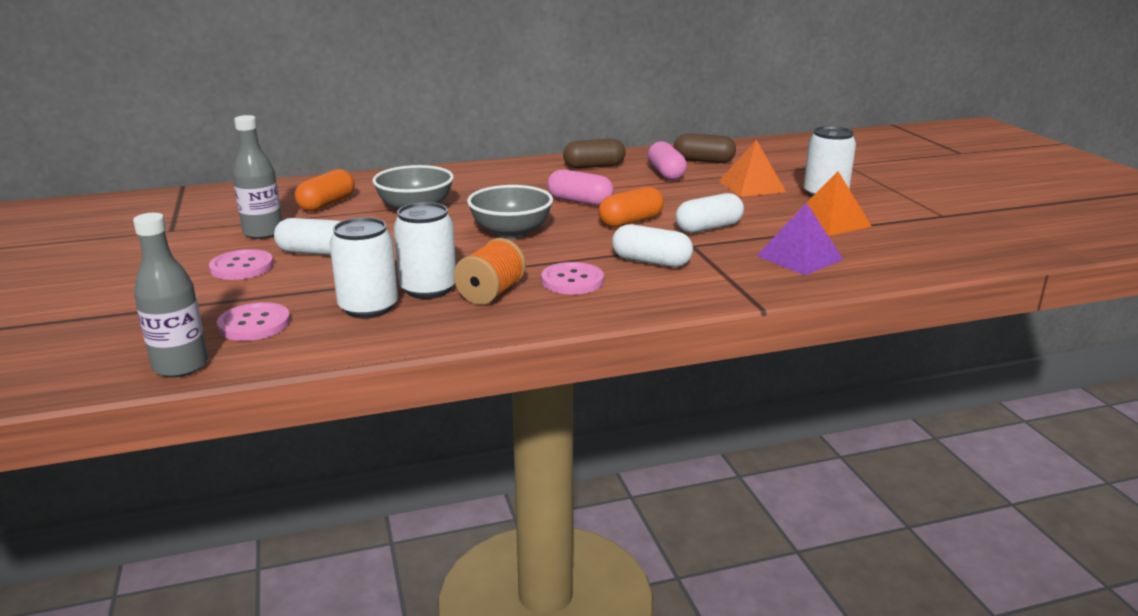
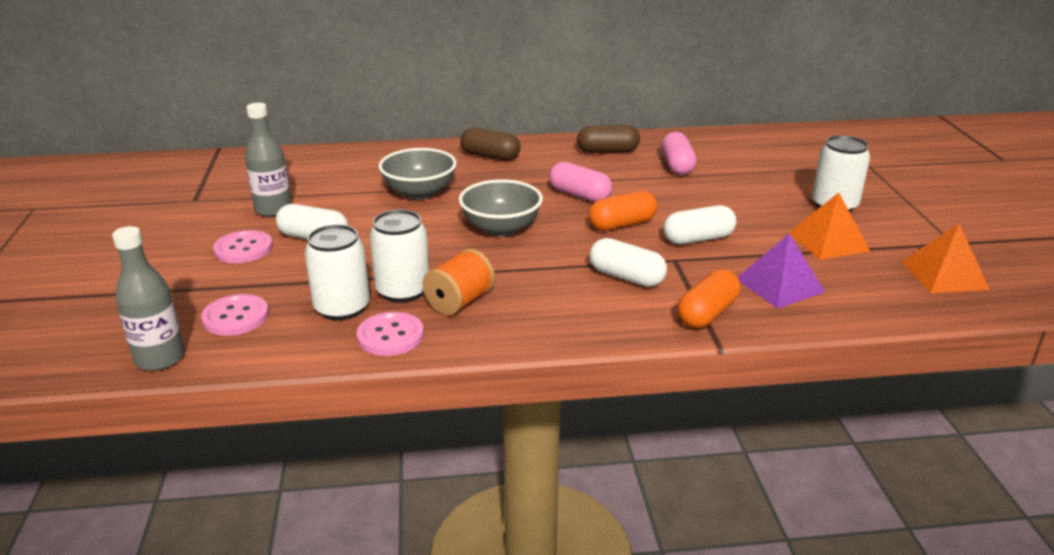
camera: 10 degrees right, 5 degrees up
(327, 204) = (340, 180): orange capsule -> orange capsule (707, 313)
(572, 281) = (541, 293): pink button -> pink button (390, 336)
(703, 161) = (721, 152): brown capsule -> brown capsule (490, 156)
(752, 186) = (760, 188): orange pyramid -> orange pyramid (944, 275)

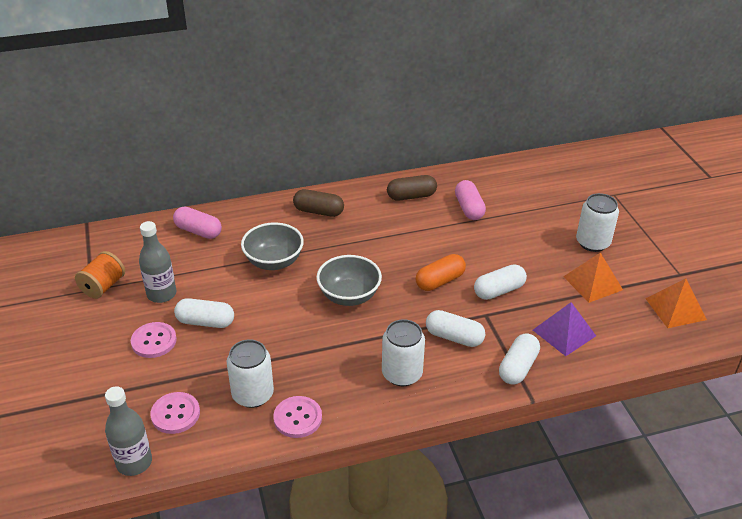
camera: 10 degrees left, 10 degrees up
(403, 291) = (293, 371): white can -> white can (402, 374)
(460, 301) = (338, 377): orange spool -> orange spool (103, 286)
(580, 195) = (400, 251): pink capsule -> pink capsule (198, 231)
(707, 313) = (518, 367): orange capsule -> white capsule

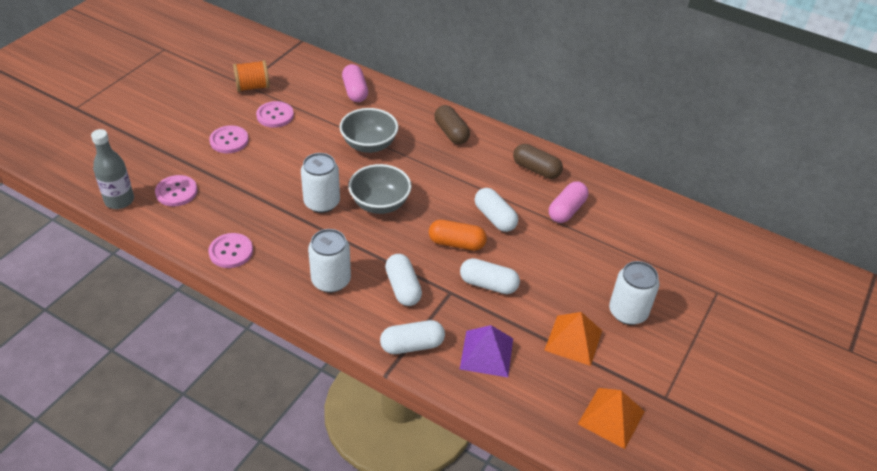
camera: 45 degrees right, 5 degrees up
(161, 294) = (275, 115): grey bottle -> pink button
(205, 322) = (272, 151): white capsule -> white capsule (494, 218)
(253, 394) = (230, 216): white can -> white can (322, 202)

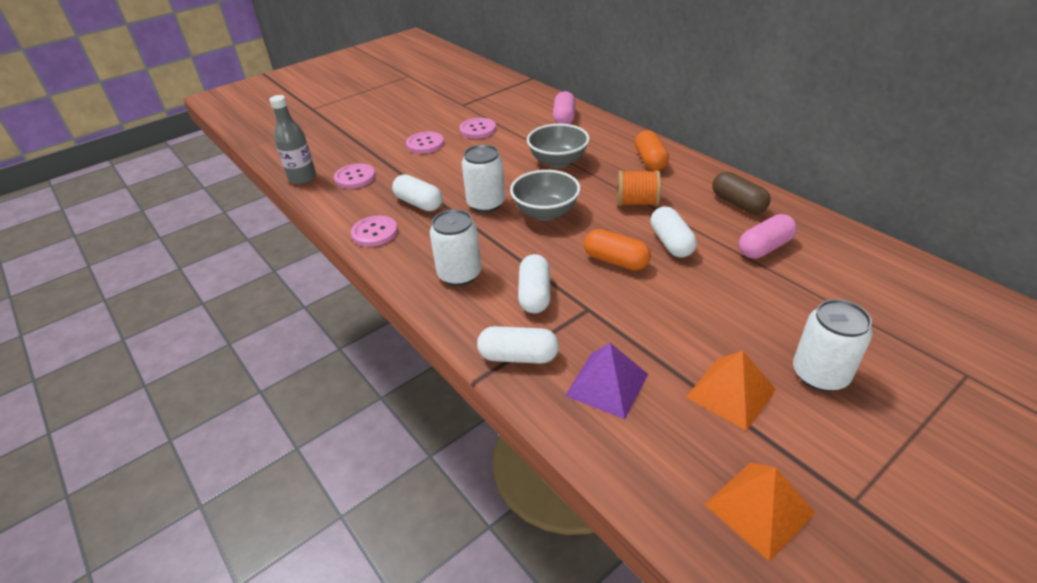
camera: 25 degrees right, 5 degrees down
(252, 87) = (469, 107): orange spool -> orange spool (636, 202)
(451, 133) = (650, 160): brown capsule -> orange capsule
(488, 284) = (638, 309): white capsule -> white capsule (419, 203)

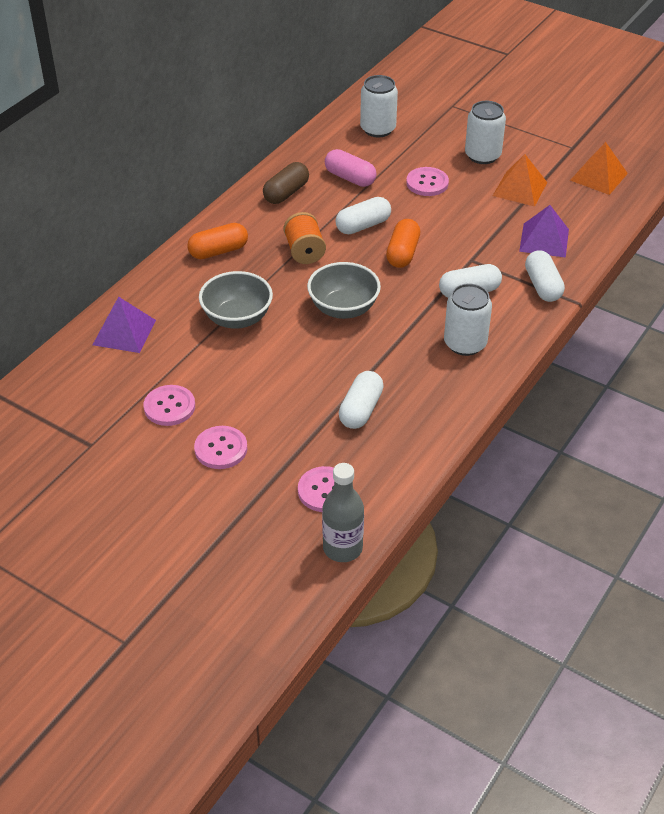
camera: 110 degrees left, 5 degrees up
(375, 233) = (428, 427): pink button -> pink button (427, 183)
(486, 203) = (342, 355): white can -> white can (378, 129)
(564, 118) = (124, 332): pink capsule -> purple pyramid

